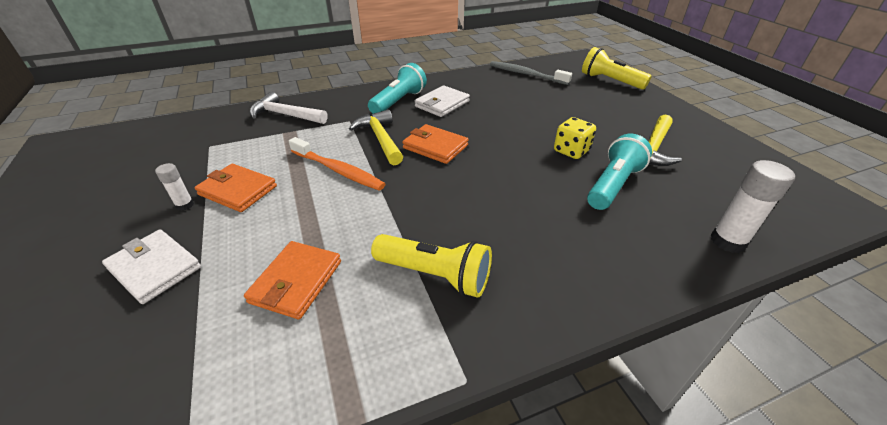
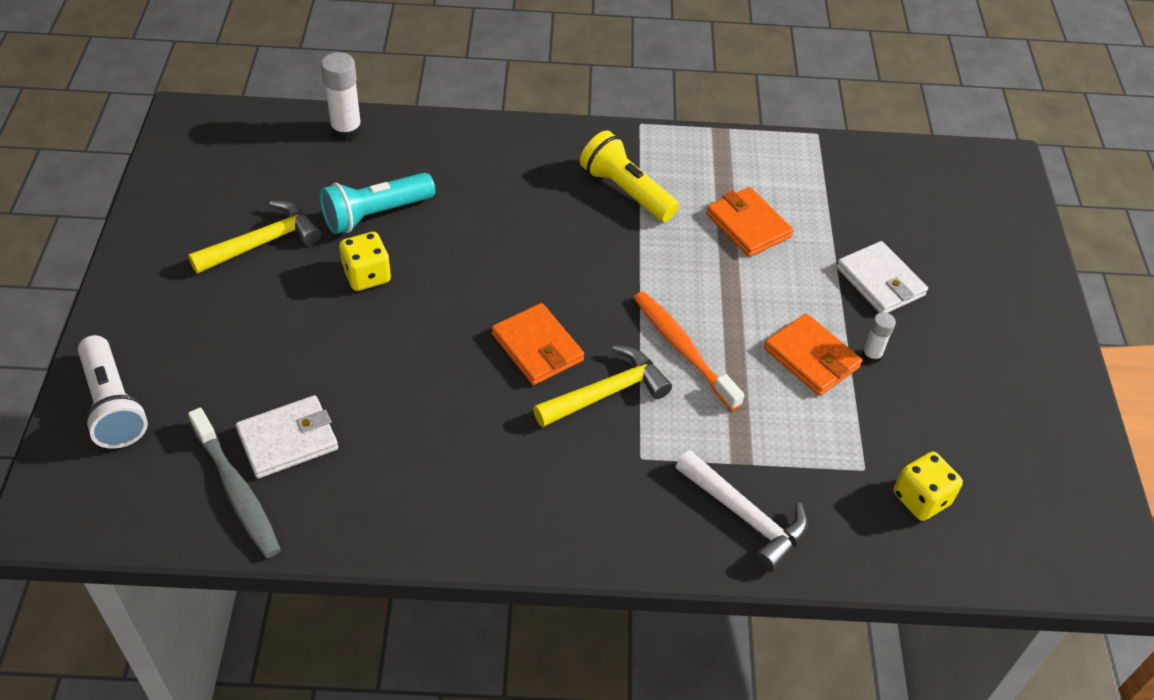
camera: 160 degrees left, 10 degrees up
(174, 142) = (921, 499): none -> yellow dice
(296, 281) = (748, 225): orange wallet -> orange wallet turned 75 degrees counterclockwise
(380, 139) = (607, 393): yellow hammer -> yellow hammer turned 120 degrees counterclockwise
(398, 102) = (537, 485): turquoise flashlight -> none
(442, 104) = (466, 449): white wallet -> white wallet (288, 440)
(610, 81) = (113, 405): yellow flashlight -> white flashlight

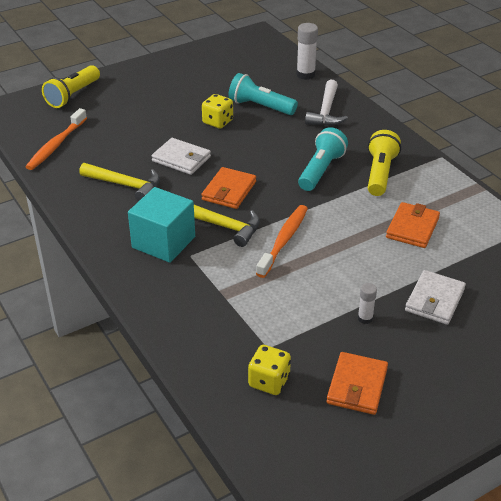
camera: 60 degrees right, 10 degrees down
(113, 405) = (73, 95): white flashlight -> yellow flashlight
(237, 490) = (56, 145): grey toothbrush -> orange toothbrush
(262, 242) = (205, 87): yellow hammer -> yellow hammer (125, 185)
(288, 440) = (96, 145): white wallet -> white wallet (181, 159)
(573, 237) = (321, 170): none -> turquoise flashlight
(591, 472) = (163, 242): none -> turquoise cube
(745, 516) = (186, 310): white hammer -> white hammer (326, 111)
(811, 358) = (333, 293): orange wallet -> orange wallet (357, 386)

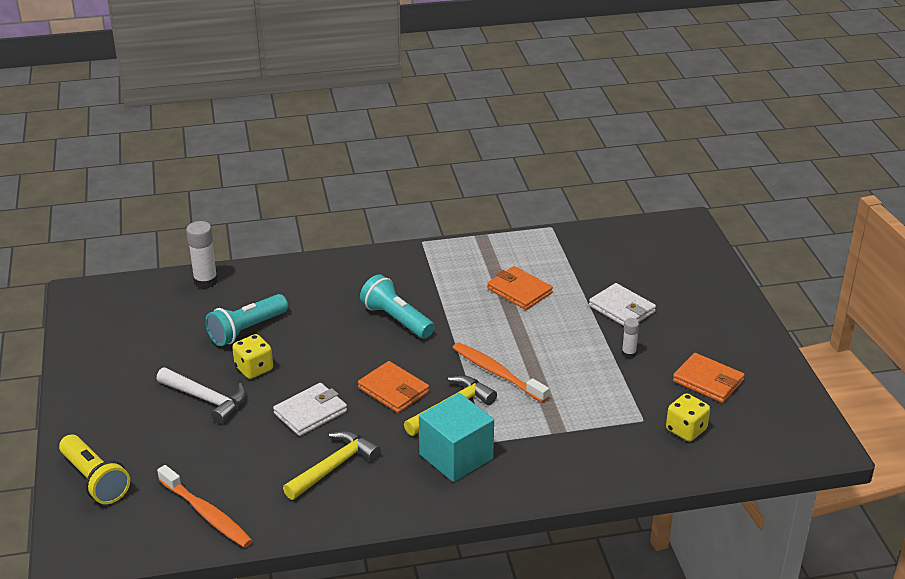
camera: 70 degrees left, 5 degrees down
(326, 111) = (292, 287): white hammer -> white hammer (206, 399)
(380, 173) = (425, 285): yellow flashlight -> none

